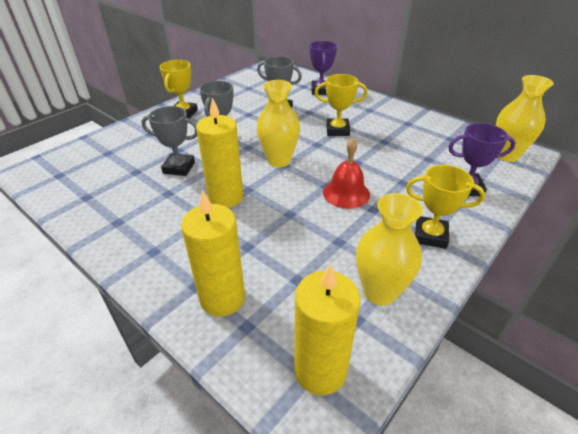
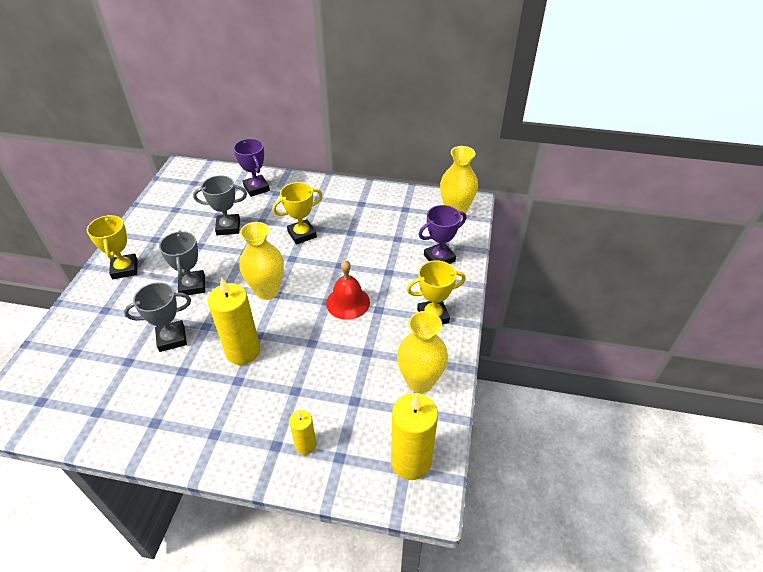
camera: 30 degrees left, 5 degrees up
(222, 298) = (305, 445): yellow candle -> yellow candle, size x0.54

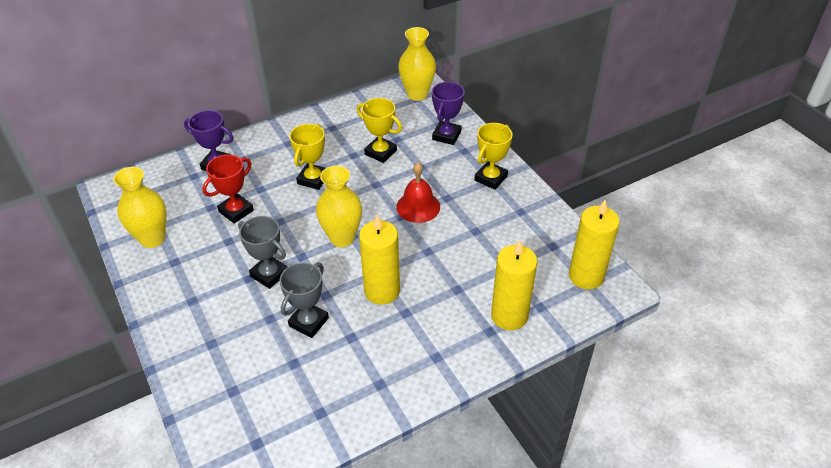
camera: 40 degrees left, 0 degrees up
(125, 269) = (181, 302): yellow trophy -> yellow trophy (380, 152)
(228, 227) = (236, 211): grey trophy -> red trophy
(305, 445) = (509, 316): yellow candle -> yellow candle, size x1.85
(420, 381) = (534, 226): yellow vase -> yellow vase (152, 239)

